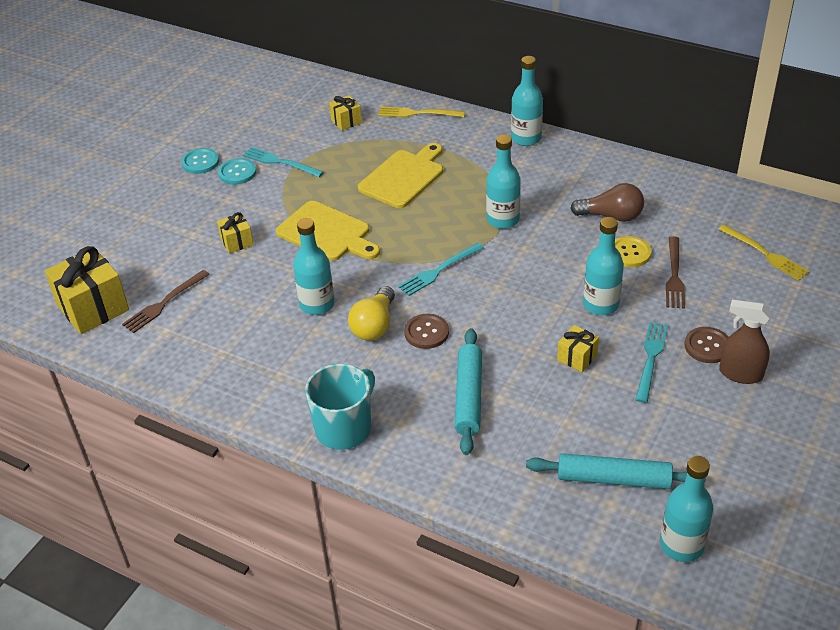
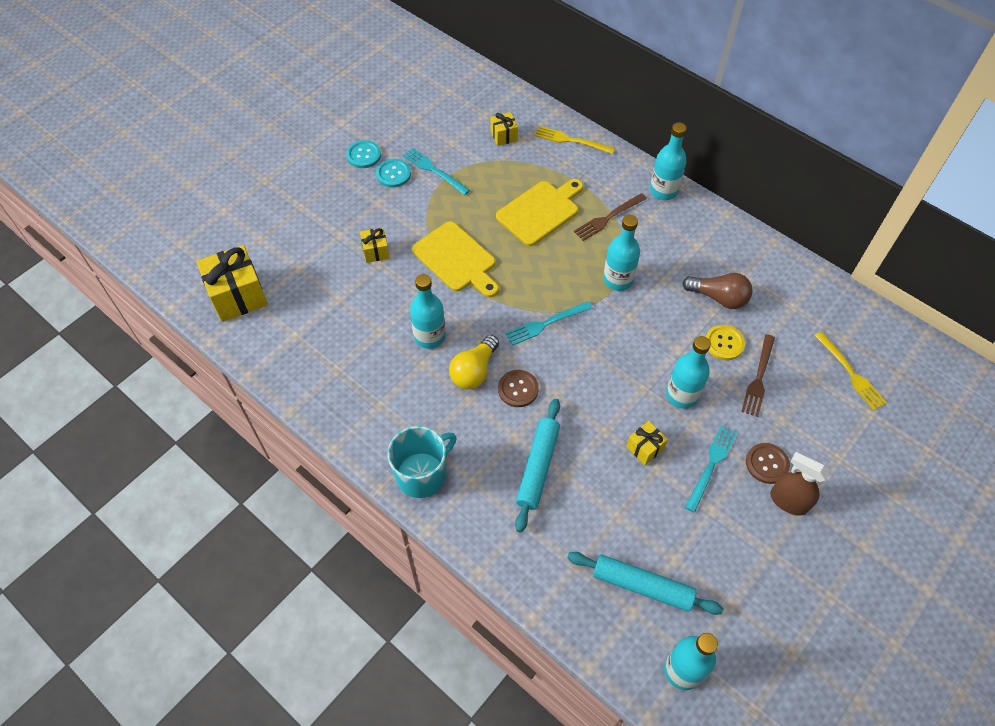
camera: 10 degrees right, 15 degrees up
(164, 303) = (299, 304): brown fork -> brown fork (608, 218)

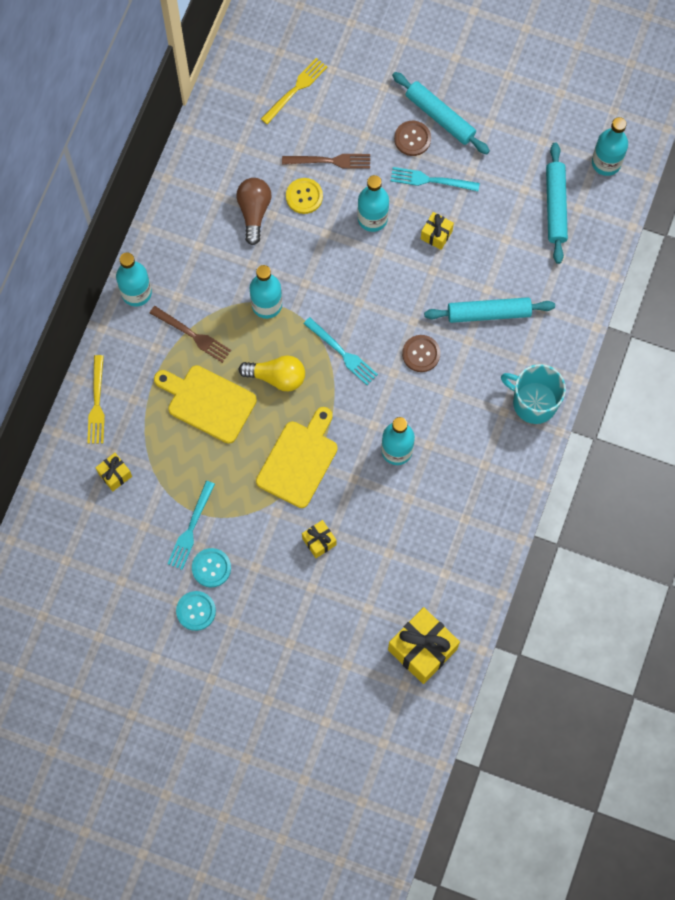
camera: 110 degrees left, 15 degrees up
(474, 371) = (417, 397): yellow light bulb -> yellow light bulb (277, 377)
(788, 501) = (440, 117): brown spray bottle -> turquoise rolling pin

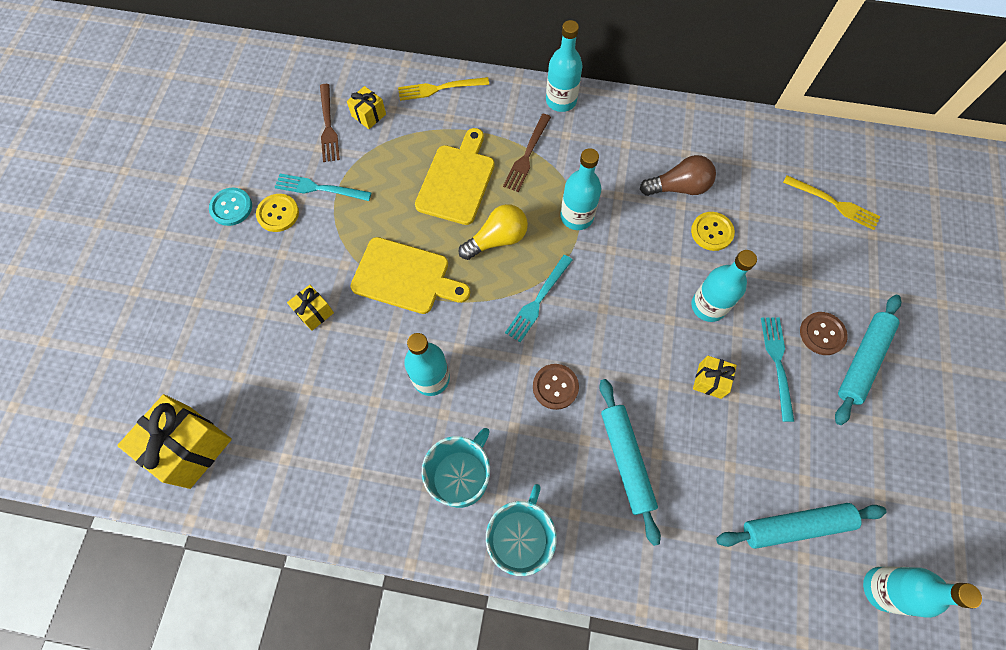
camera: 80 degrees right, 5 degrees down
(211, 568) = (278, 213): turquoise button -> yellow button
(277, 377) = (497, 239): yellow light bulb -> yellow light bulb turned 120 degrees counterclockwise
(330, 161) = (762, 251): brown fork -> brown fork (328, 126)
(481, 438) = (461, 477): none -> turquoise mug

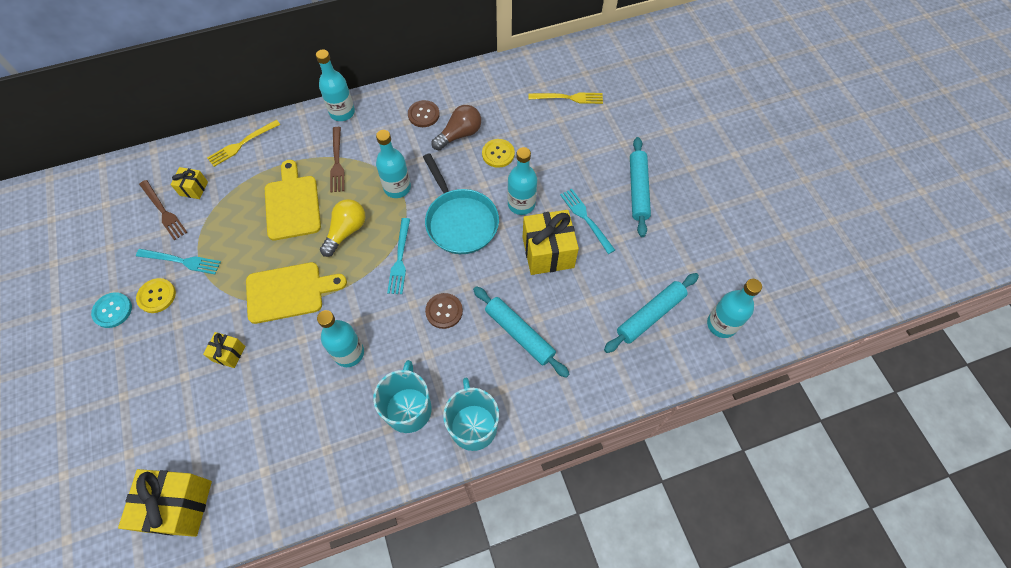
camera: 30 degrees left, 5 degrees down
(319, 188) = (182, 261): turquoise fork -> turquoise fork turned 150 degrees counterclockwise
(626, 291) = (460, 221): none -> turquoise pan
(710, 381) = (548, 252): yellow gift -> yellow gift, size x1.96
(822, 334) = (604, 185): brown button -> brown button (423, 114)

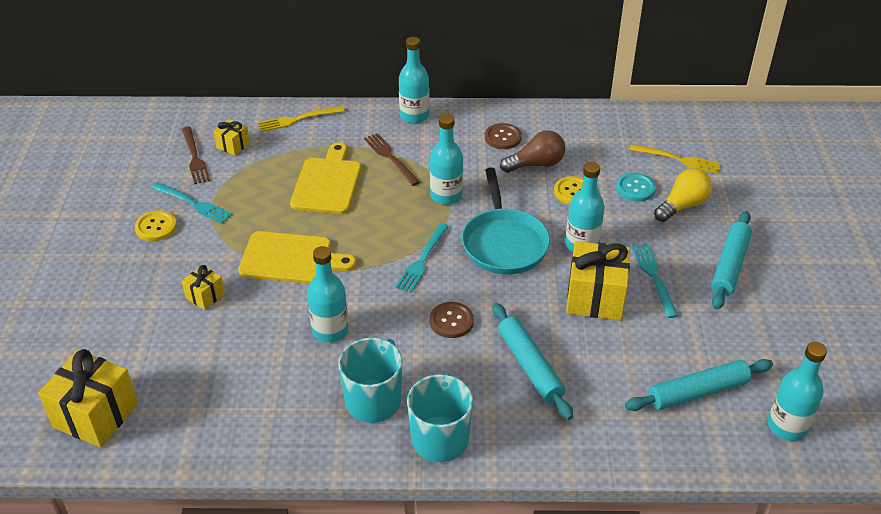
camera: 20 degrees right, 20 degrees down
(112, 310) = (108, 228): turquoise button -> turquoise button (635, 188)
(337, 162) = (390, 157): brown fork -> brown fork turned 135 degrees clockwise
(346, 231) = (374, 221): yellow light bulb -> yellow light bulb (682, 206)

